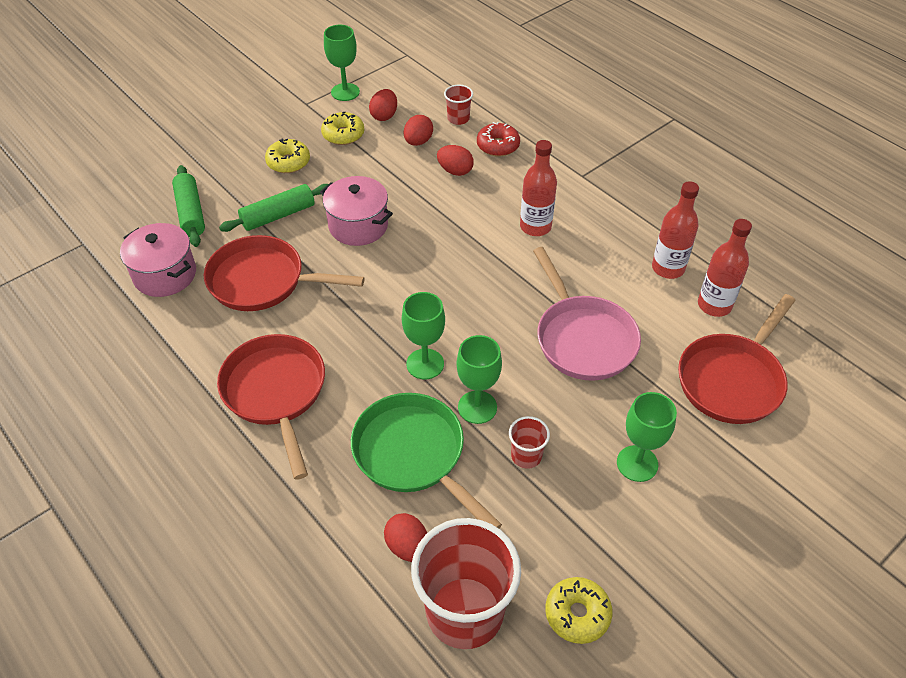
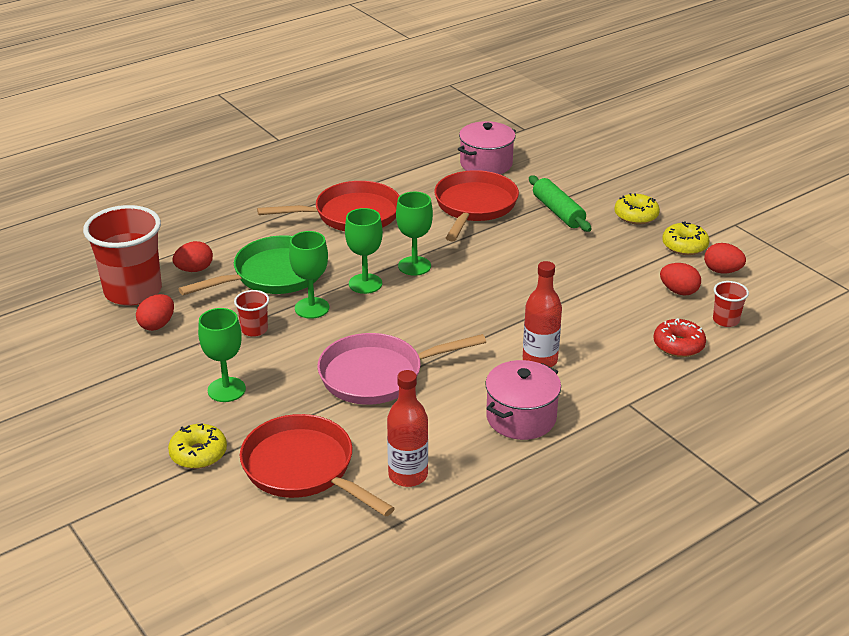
camera: 95 degrees right, 15 degrees down
(191, 213) = (561, 171): green rolling pin -> none
(345, 92) = (761, 247): green goblet -> green goblet (414, 266)
(358, 226) = (543, 253): pink pot -> pink pot (521, 418)
(455, 171) = (630, 313): red egg -> red egg (157, 325)
(577, 614) = (107, 341): yellow donut -> yellow donut (198, 453)
(668, 268) = (469, 449): red bottle -> none

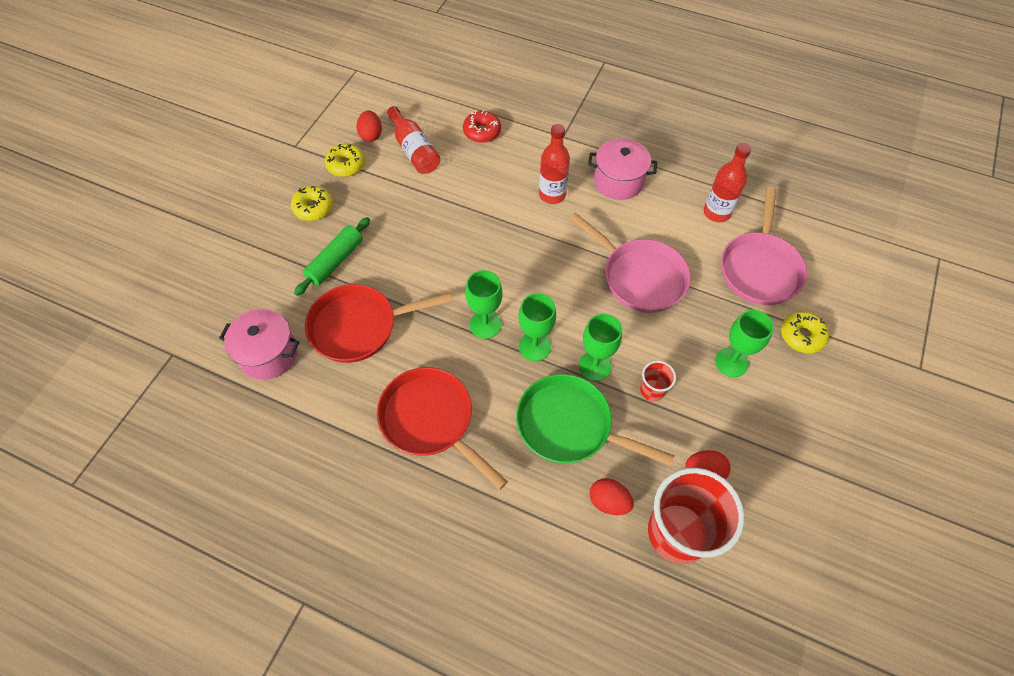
camera: 120 degrees left, 25 degrees up
(303, 468) = (759, 268): red pan -> pink pan
(678, 291) = (414, 150): red egg -> red bottle
(726, 320) = (435, 117): red cup -> none

